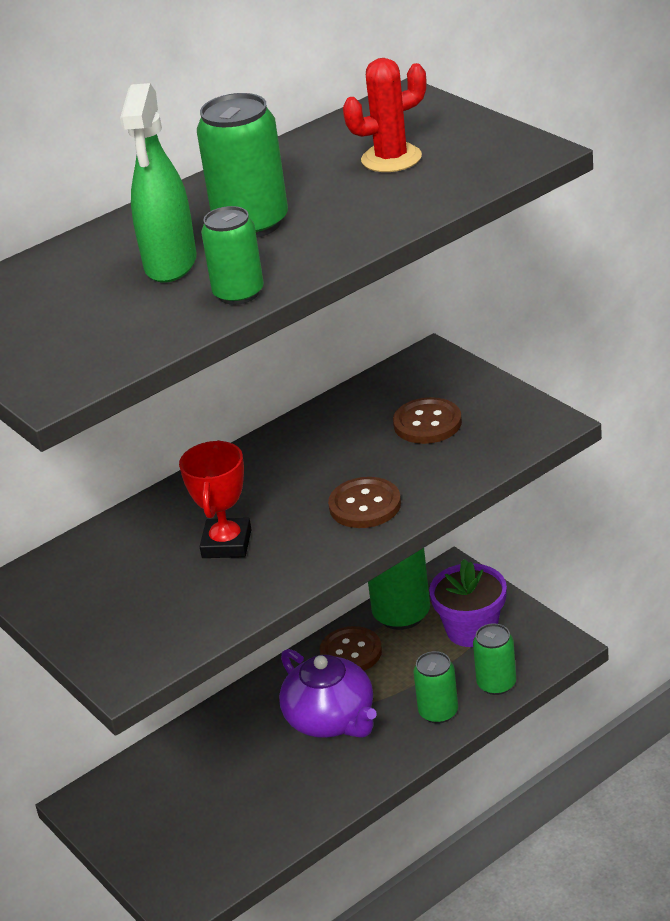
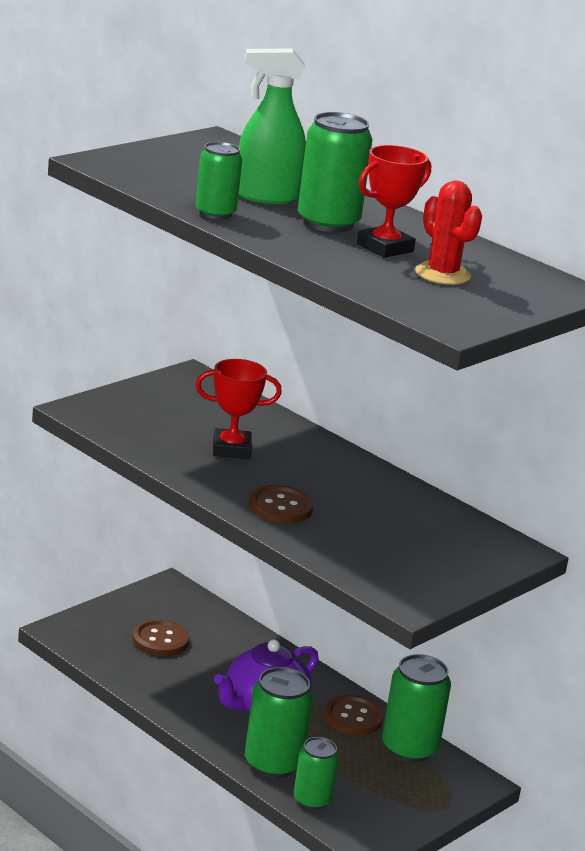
camera: 75 degrees right, 10 degrees down
(322, 190) = (385, 248): none -> red trophy
(427, 423) = (406, 542): brown button -> brown button (160, 640)
(438, 712) = (273, 763): green can -> green can, size x1.55
(471, 630) = (389, 789): purple flower pot -> none

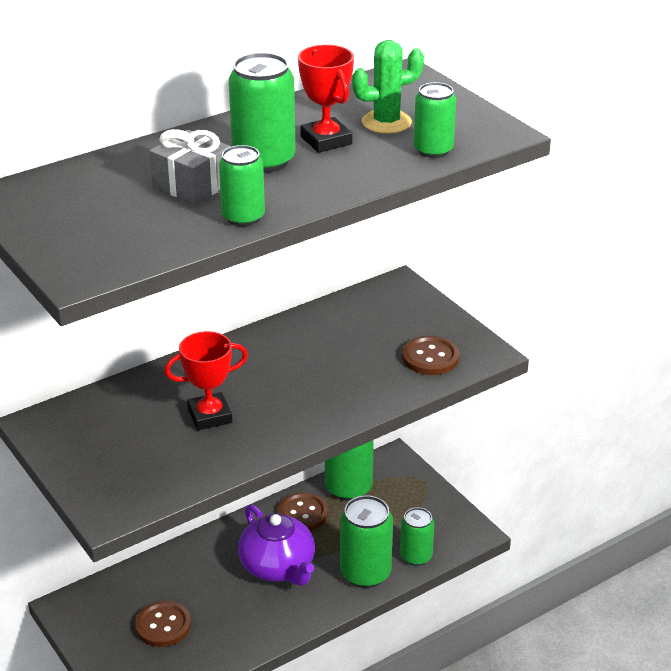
camera: 75 degrees left, 10 degrees up
(231, 449) = (210, 416): red trophy -> red trophy turned 60 degrees clockwise
(266, 197) = (192, 185): green spray bottle -> grey gift
(280, 507) = (327, 400): brown button -> brown button (430, 357)
(392, 291) = (433, 150): none -> green can
(442, 274) = (386, 122): red cactus -> green cactus

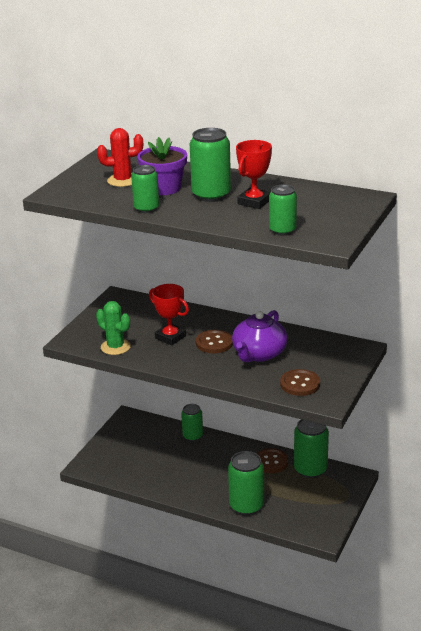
camera: 60 degrees right, 5 degrees down
(118, 207) = (123, 180): none -> red cactus
(163, 625) = (142, 452): brown button -> brown button (214, 343)
(192, 185) = (164, 188): grey gift -> purple flower pot
(278, 566) = (220, 471): purple teapot -> purple teapot (259, 354)
(386, 122) = (298, 210): green cactus -> green cactus (115, 347)
(416, 556) = (279, 520): green can -> green can (192, 436)

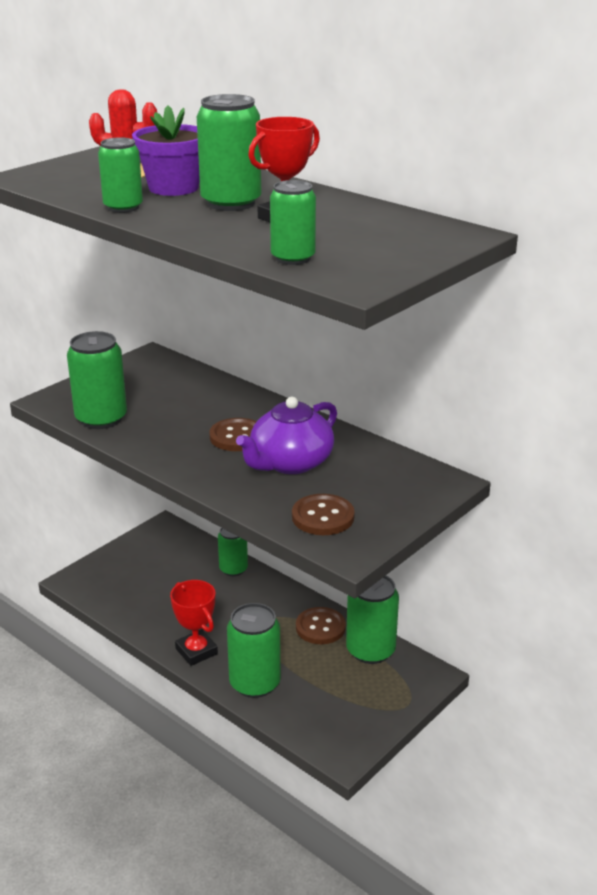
camera: 15 degrees right, 0 degrees up
(115, 347) = (101, 419): green cactus -> green can
(170, 337) = (183, 419): red trophy -> red trophy (196, 651)

